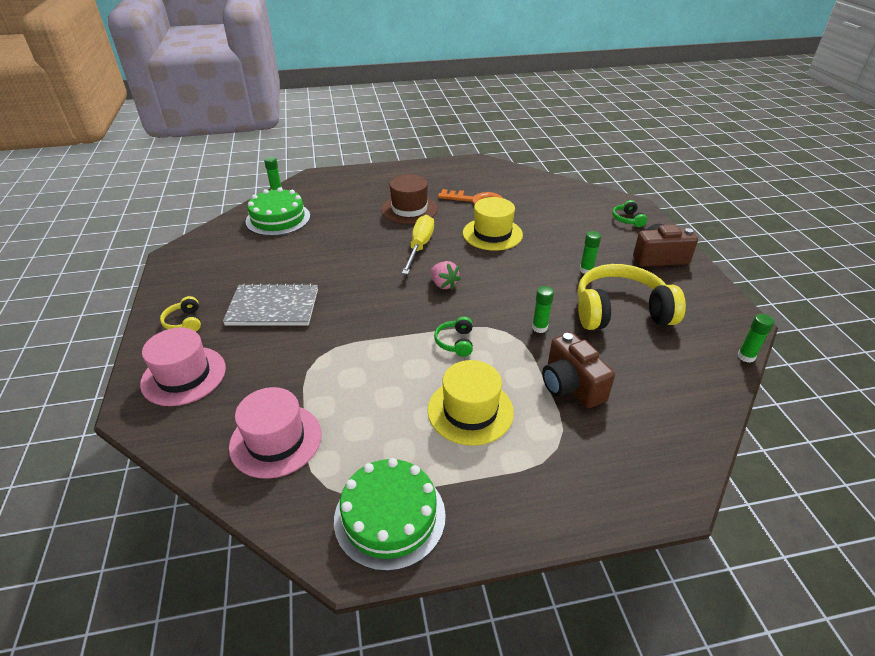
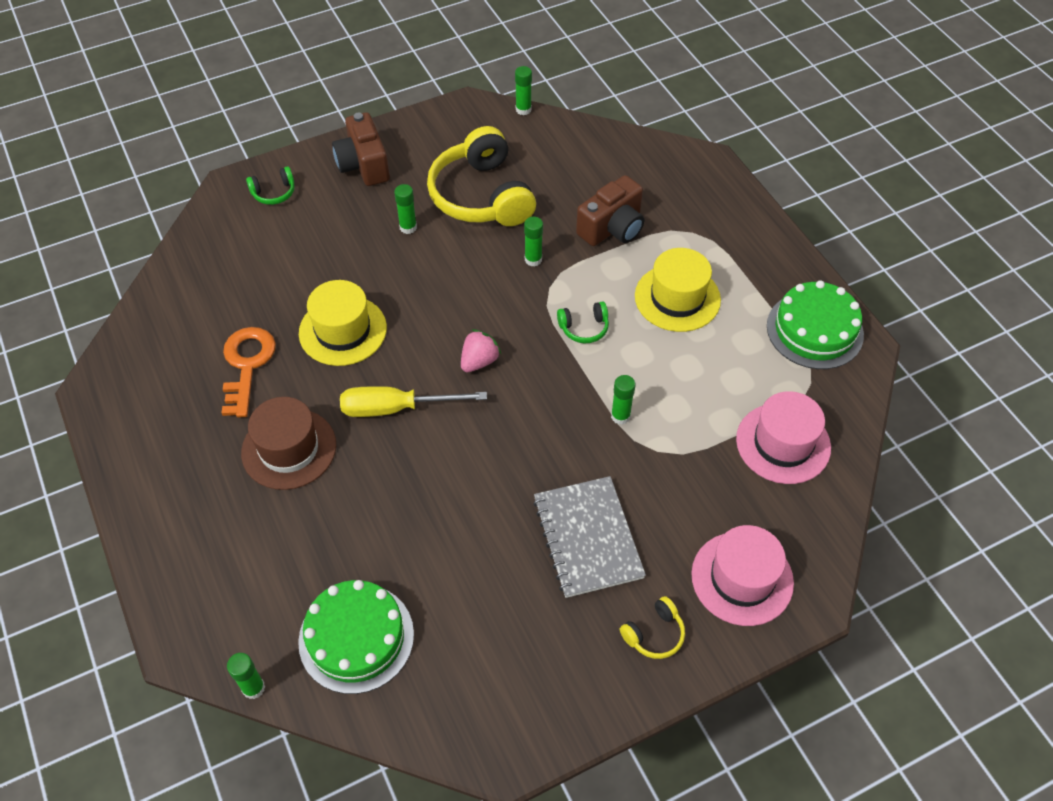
camera: 105 degrees left, 15 degrees up
(360, 344) = (620, 416): none -> green glue stick

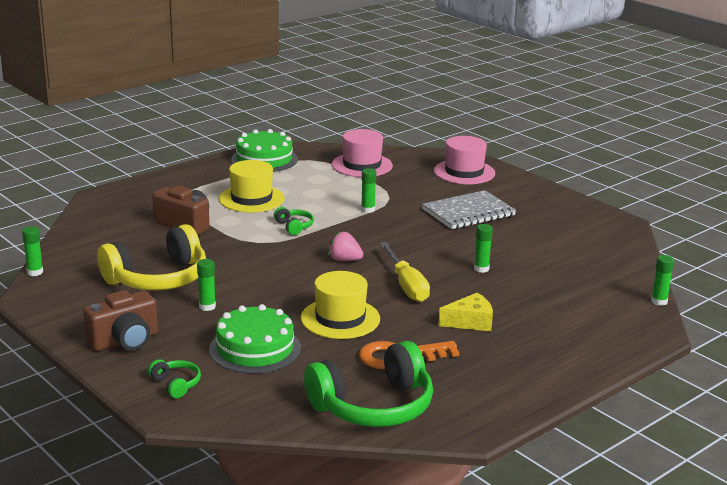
camera: 105 degrees left, 30 degrees down
(170, 324) = (373, 406): none -> green headphones
(289, 449) = (470, 322): brown hat -> yellow cheese
(356, 637) = (595, 273): green cake -> green cake (255, 348)
(533, 259) = (229, 250): green glue stick -> green glue stick (481, 269)
(654, 634) = (517, 191): yellow headphones -> none

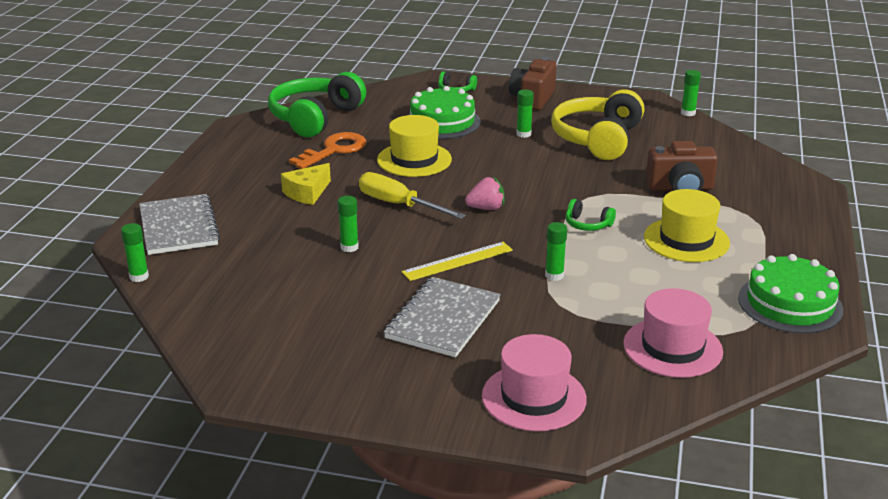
camera: 145 degrees right, 5 degrees up
(416, 236) = (458, 261): none -> yellow ruler
(606, 330) = (178, 227): none -> grey notebook

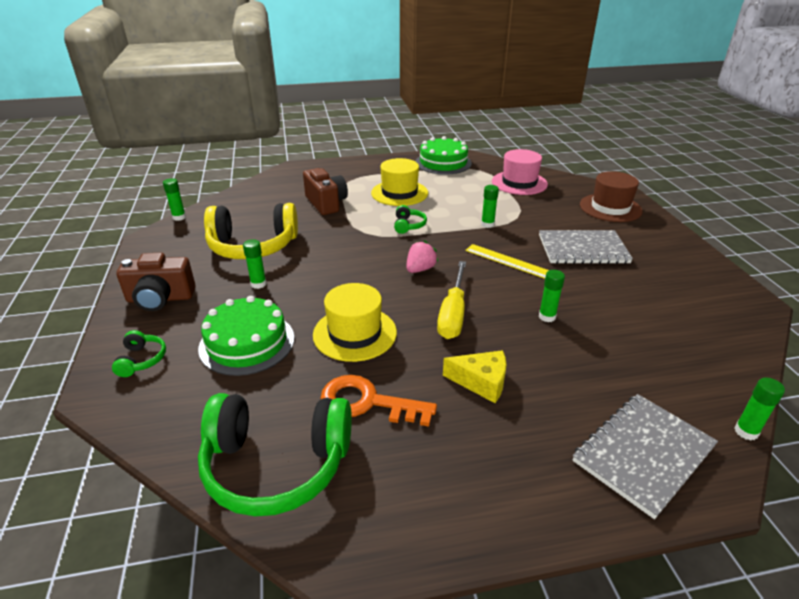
camera: 115 degrees left, 5 degrees up
(486, 208) = (420, 269): pink strawberry -> pink strawberry turned 75 degrees clockwise
(534, 397) = (610, 208): pink hat -> brown hat

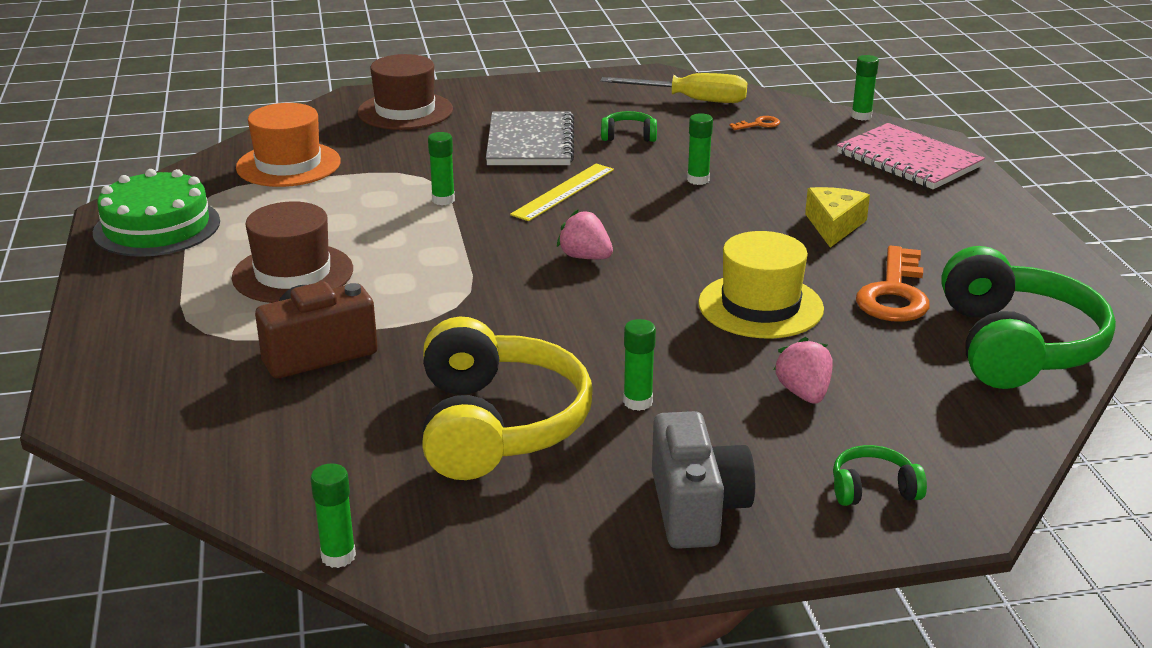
camera: 90 degrees left, 5 degrees down
(160, 298) = (696, 508): brown camera -> grey camera
(247, 343) = (803, 393): green cake -> pink strawberry
(399, 193) = (293, 273): yellow hat -> brown hat
(408, 225) = (435, 265): green headphones -> green headphones (628, 136)
(453, 314) = (701, 237): yellow screwdriver -> yellow screwdriver (691, 100)
(519, 183) = (288, 165): pink hat -> orange hat
(643, 454) = (908, 160): grey notebook -> pink notebook
(679, 356) = (759, 124): none -> orange key

